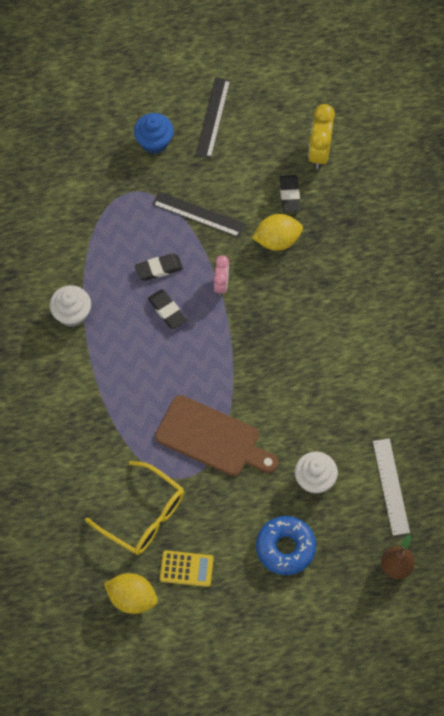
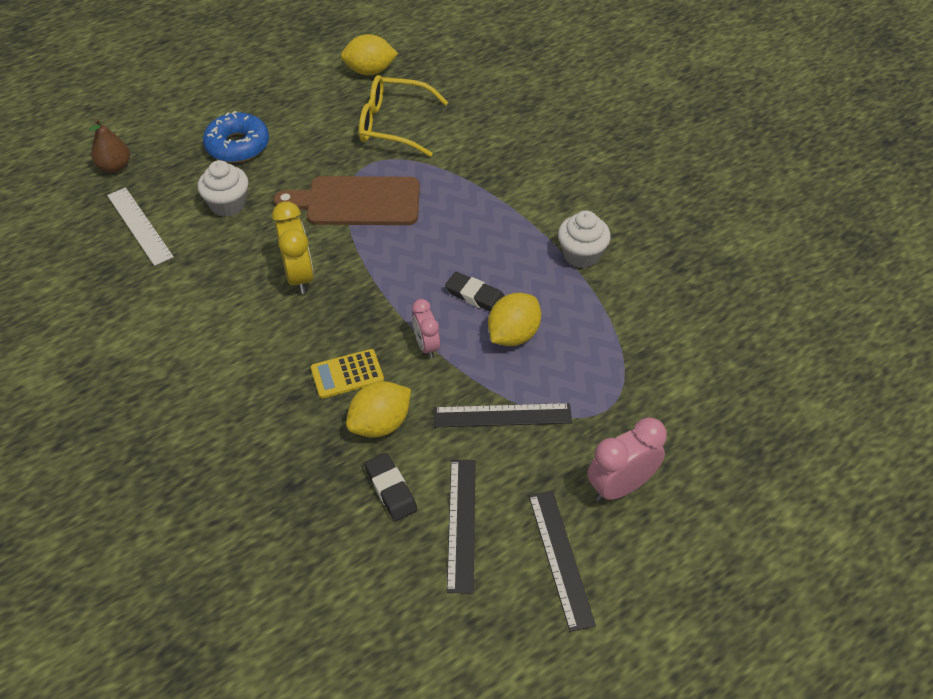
camera: 155 degrees right, 15 degrees down
(154, 142) = (620, 486): blue cupcake -> pink clock
(159, 268) = (513, 335): black eraser -> yellow lemon
(186, 569) = (330, 103): yellow calculator -> yellow calculator (347, 374)
(258, 158) = (462, 524): none -> black ruler
(319, 152) = (374, 571): yellow clock -> yellow clock (299, 276)

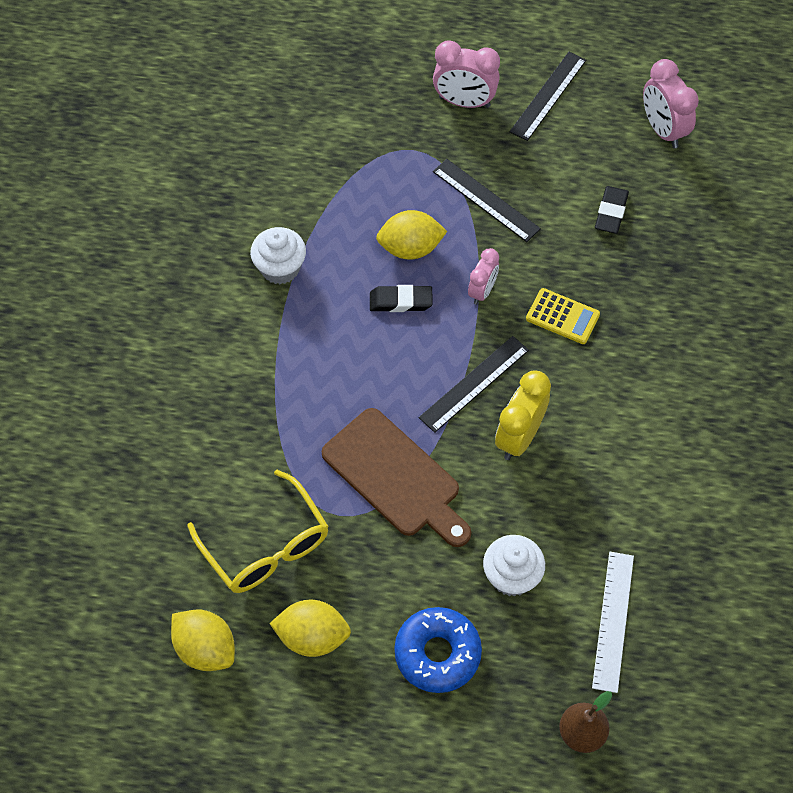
camera: 135 degrees left, 10 degrees up
(380, 424) = (575, 260): yellow lemon -> yellow lemon (312, 637)
(421, 616) = (662, 130): none -> pink clock
(462, 524) = (586, 158): black ruler -> black ruler (474, 383)
(475, 296) = (400, 301): black eraser -> black eraser turned 75 degrees counterclockwise

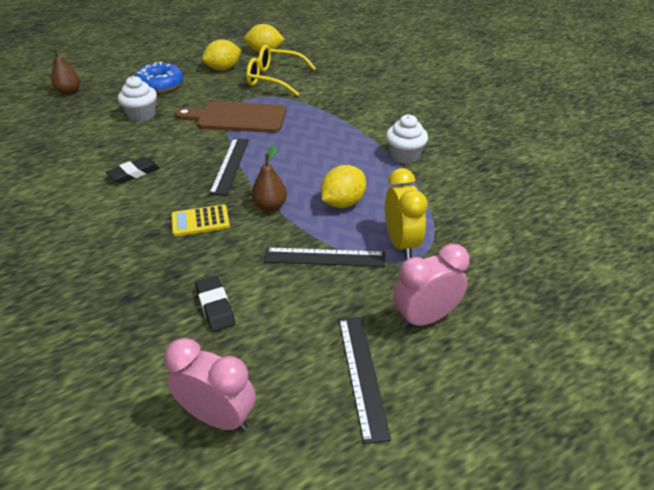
camera: 140 degrees right, 20 degrees down
(400, 301) = (316, 176): black eraser -> black eraser (134, 173)
(482, 291) = (270, 206): pink clock -> brown pear
(519, 437) = (181, 158): yellow clock -> yellow clock (401, 243)
(613, 621) = (72, 123): white ruler -> none

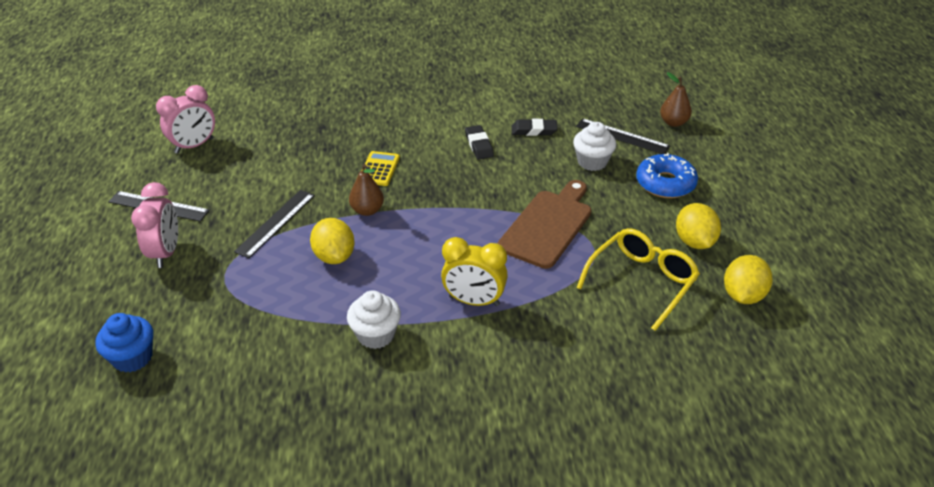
camera: 115 degrees right, 0 degrees up
(215, 306) = (278, 160): black eraser -> black eraser (534, 130)
(230, 165) = (452, 201): black ruler -> black ruler (622, 136)
(401, 243) = (249, 273): yellow clock -> yellow clock (474, 301)
(546, 265) = (133, 357): none -> blue cupcake

